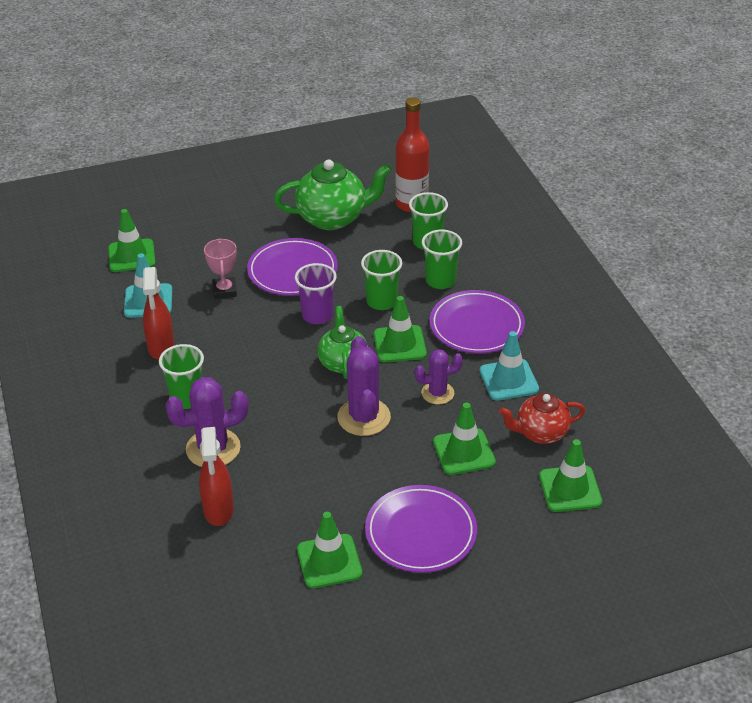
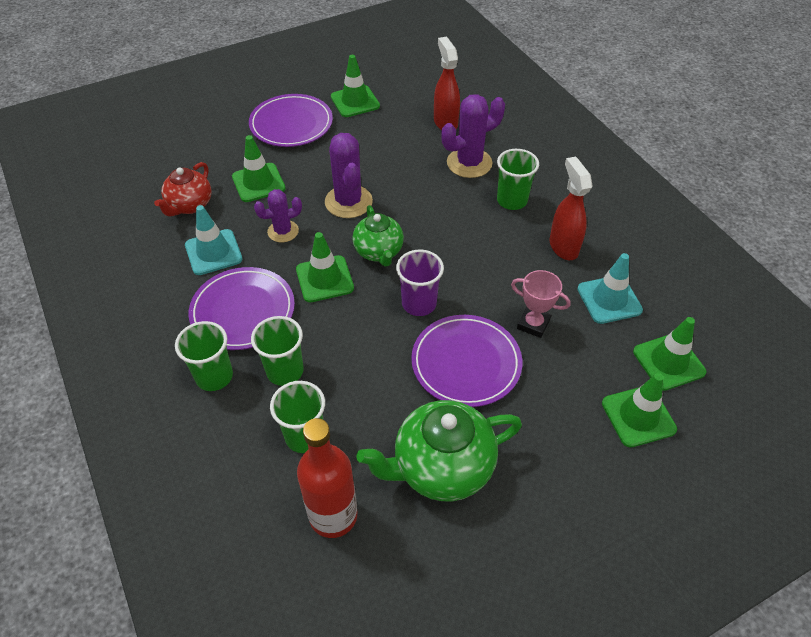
camera: 170 degrees right, 10 degrees up
(224, 290) = (533, 324): pink trophy -> pink trophy turned 45 degrees counterclockwise
(382, 301) = (351, 331): green cup -> green cup (214, 376)
(540, 433) = (189, 205): red teapot -> red teapot turned 135 degrees clockwise
(570, 489) = (172, 164): green traffic cone -> green traffic cone (638, 416)

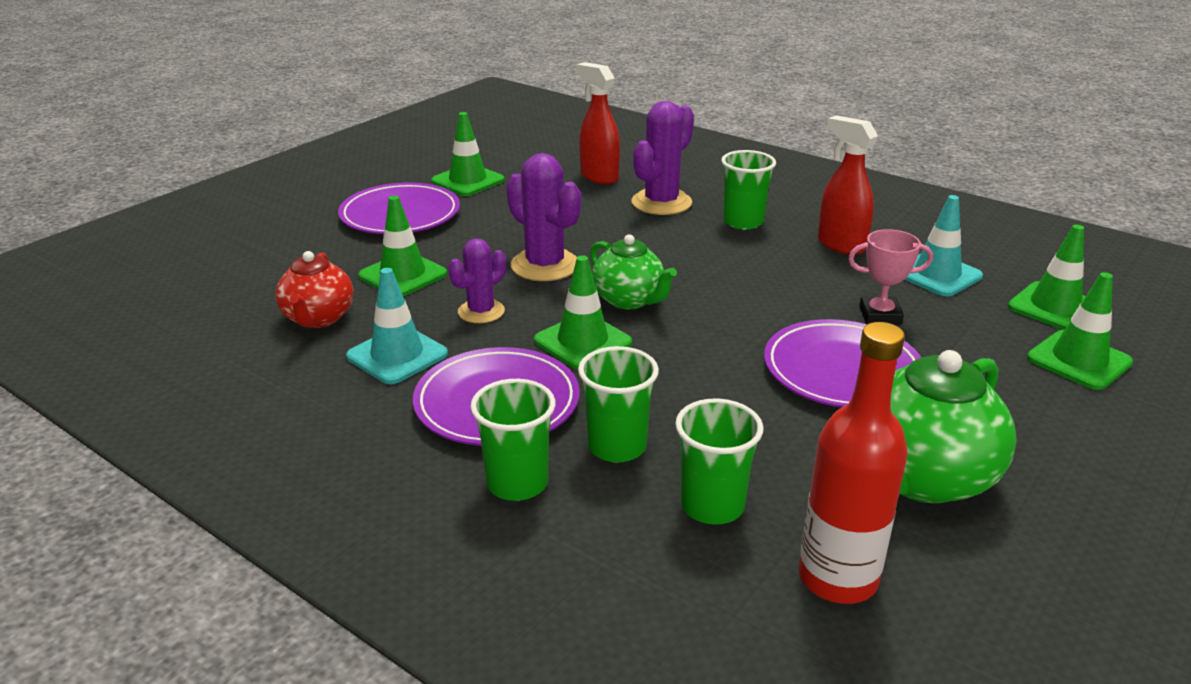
camera: 25 degrees left, 20 degrees down
(419, 304) = (728, 333): purple cup -> none

